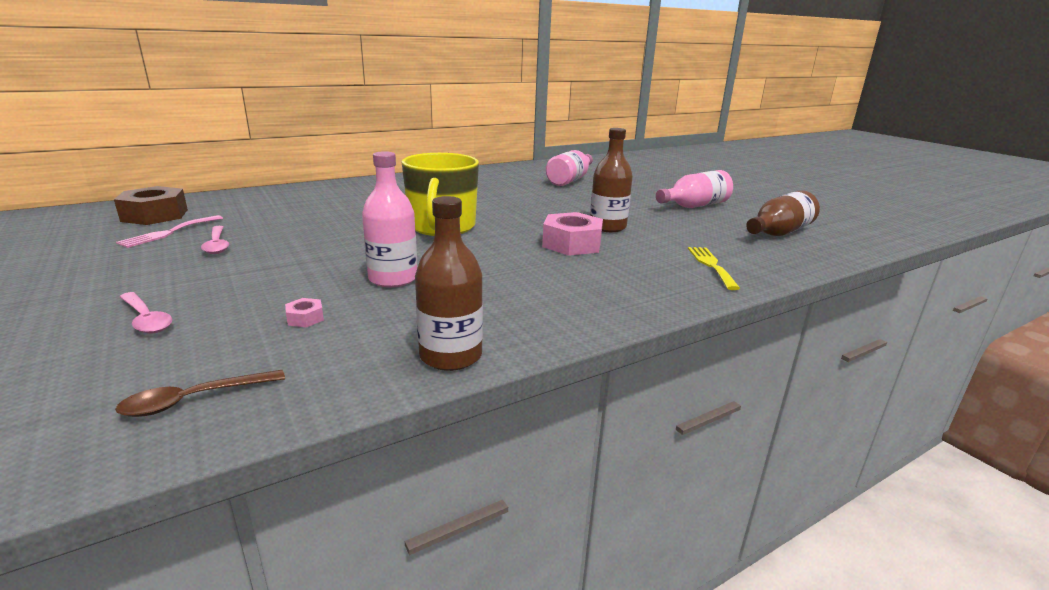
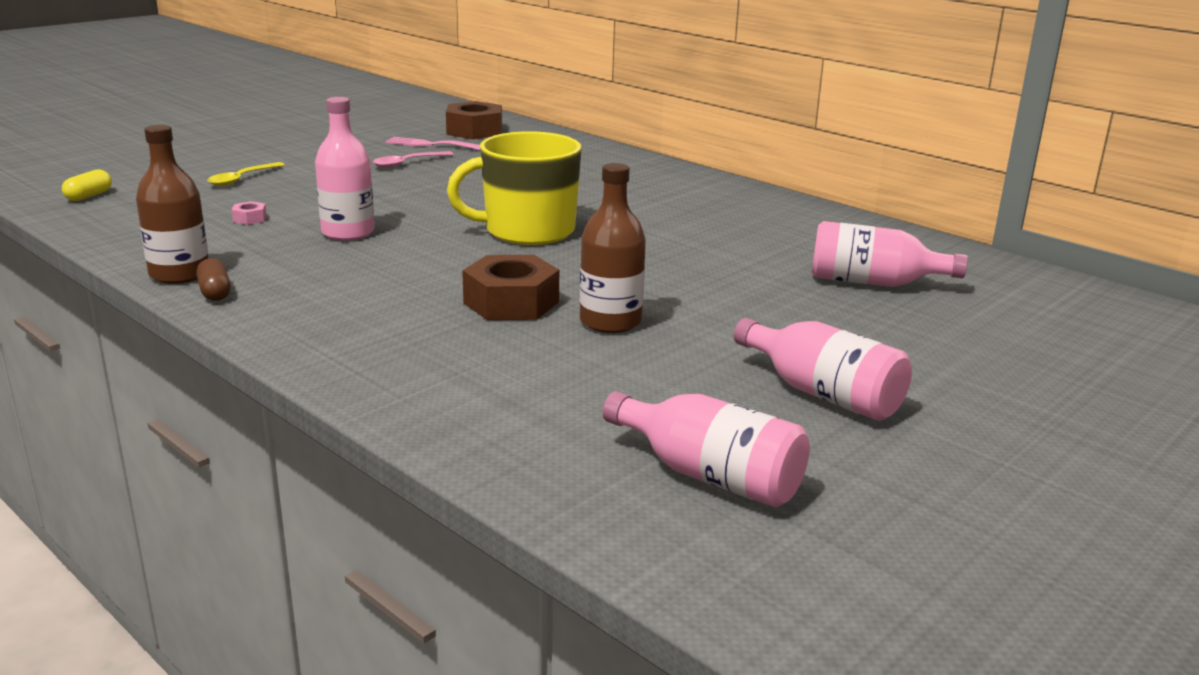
camera: 75 degrees right, 0 degrees up
(53, 433) = (89, 196): none -> yellow capsule
(146, 319) = (242, 179): pink spoon -> yellow spoon
(194, 400) = (120, 215): brown spoon -> none
(510, 338) = (215, 292): none -> brown capsule
(572, 244) = (511, 302): pink nut -> brown nut
(711, 265) = (474, 398): yellow fork -> none
(778, 233) = (710, 476): brown bottle -> pink bottle

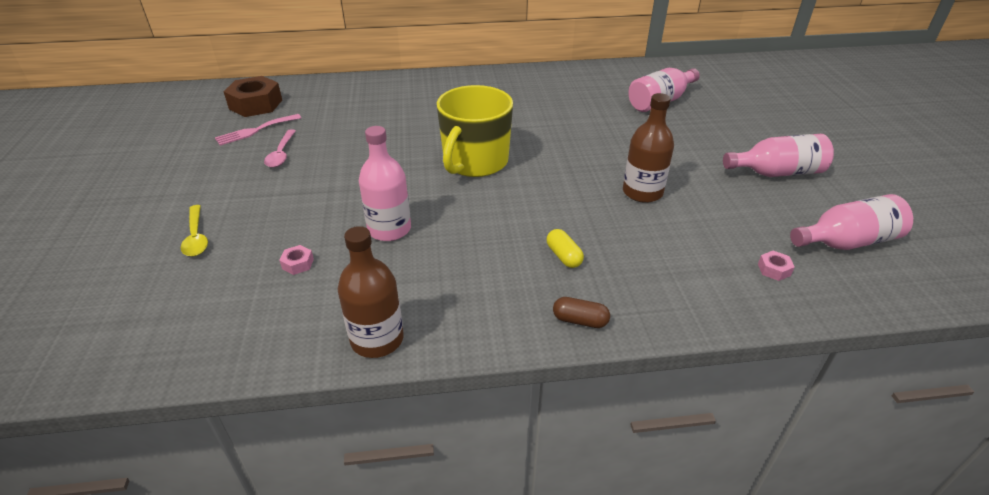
camera: 50 degrees left, 15 degrees up
(89, 196) = (102, 338): yellow capsule -> yellow capsule (563, 256)
(215, 292) = (437, 332): brown capsule -> brown capsule (580, 320)
(511, 302) = (583, 213): brown nut -> none
(555, 433) = (774, 269): none -> pink nut

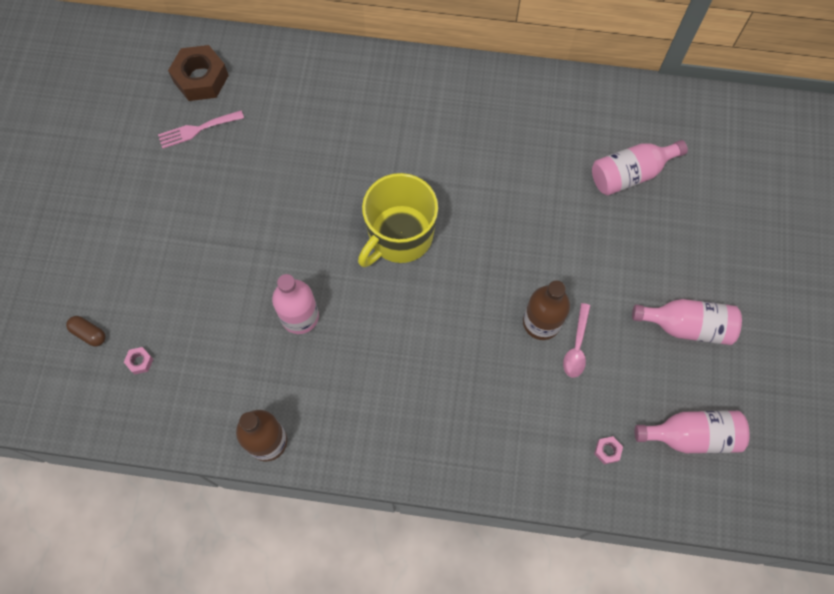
camera: 15 degrees right, 30 degrees up
(196, 237) = (139, 286): yellow spoon -> none
(281, 154) = (219, 177): pink spoon -> pink spoon (577, 346)
(298, 264) = (218, 341): pink nut -> pink nut (140, 362)
(563, 256) = (437, 389): yellow capsule -> none
(580, 320) = (424, 463): brown capsule -> brown capsule (89, 333)

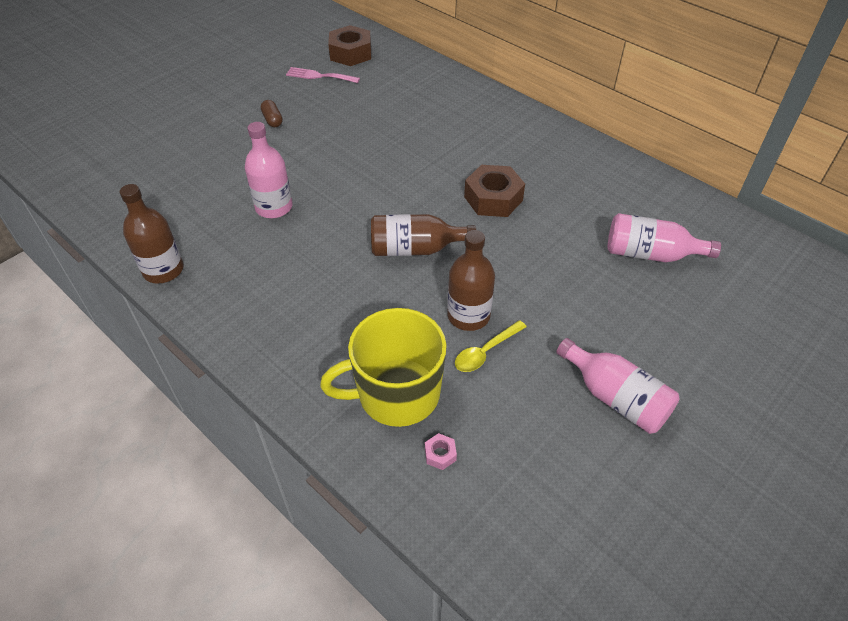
camera: 35 degrees right, 20 degrees down
(89, 333) = (126, 144): brown capsule -> brown capsule (272, 120)
(140, 362) = (137, 175): pink nut -> none
(399, 236) = (402, 198): yellow mug -> yellow mug (396, 394)
(453, 284) = (415, 249): none -> brown bottle
(474, 189) = (493, 198): none -> brown nut
(577, 346) = (485, 352): pink spoon -> yellow spoon
(692, 435) = (543, 497): pink bottle -> none

